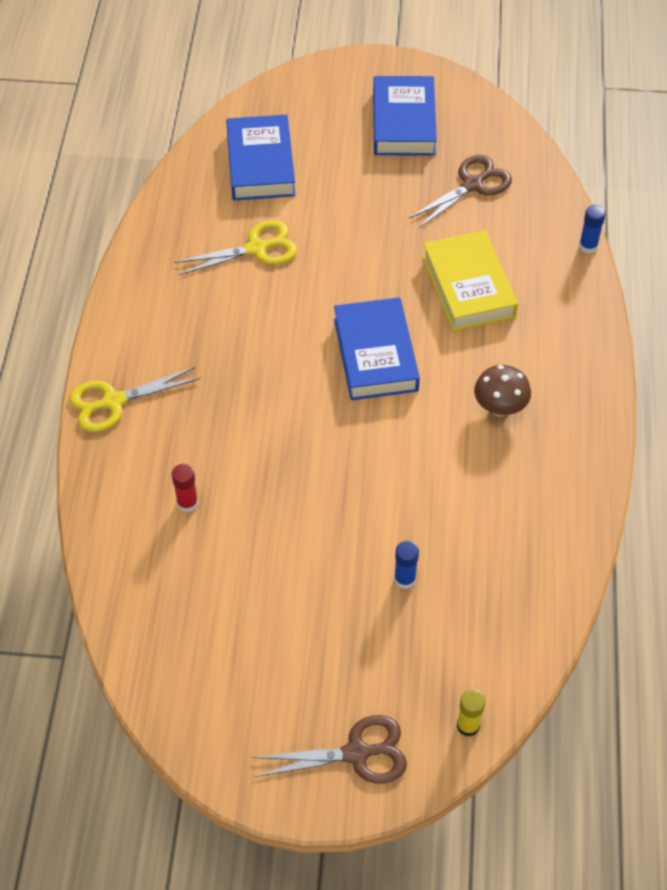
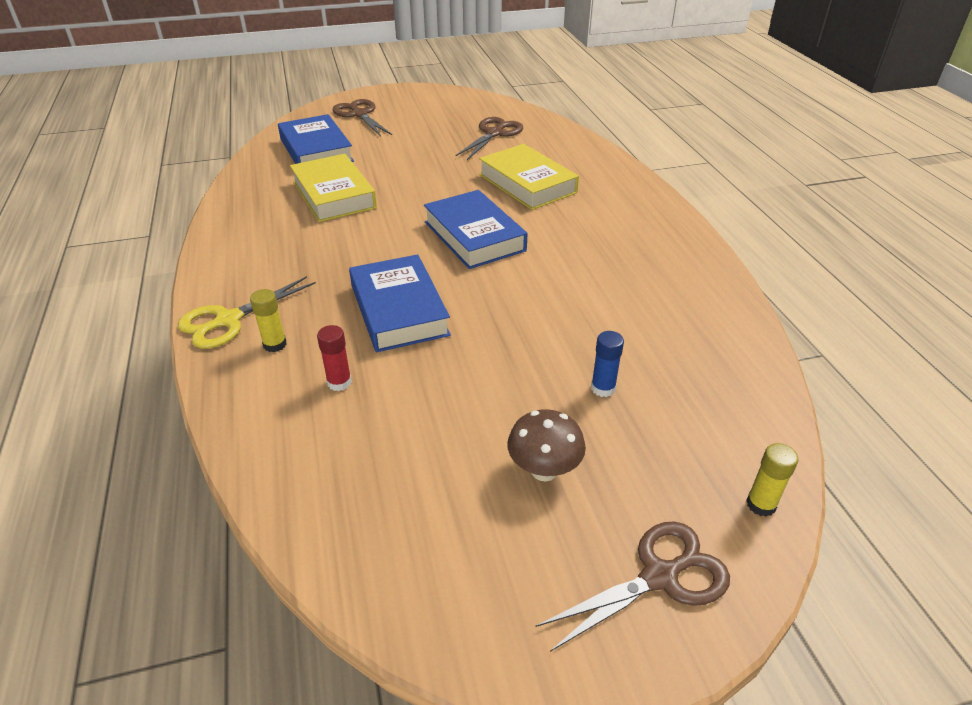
camera: 20 degrees left, 15 degrees down
(146, 443) = (275, 344): none -> yellow glue stick
(256, 249) = (334, 195): yellow scissors -> yellow book
(330, 105) = (359, 114): none -> brown scissors
(403, 122) = (422, 113): blue book -> blue book (399, 310)
(499, 408) = (604, 246): brown mushroom -> brown mushroom (544, 470)
(588, 246) = (603, 148): blue glue stick -> none

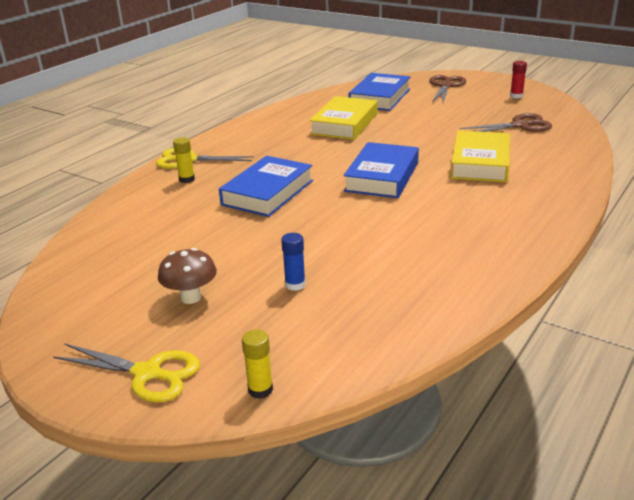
camera: 50 degrees right, 10 degrees down
(339, 382) = (181, 208): red glue stick -> red glue stick (516, 96)
(660, 577) = (147, 373): brown scissors -> yellow scissors

